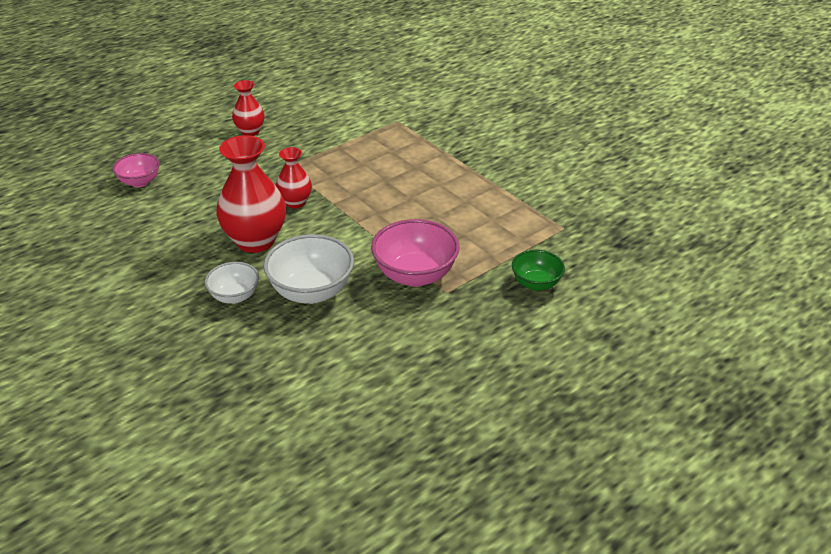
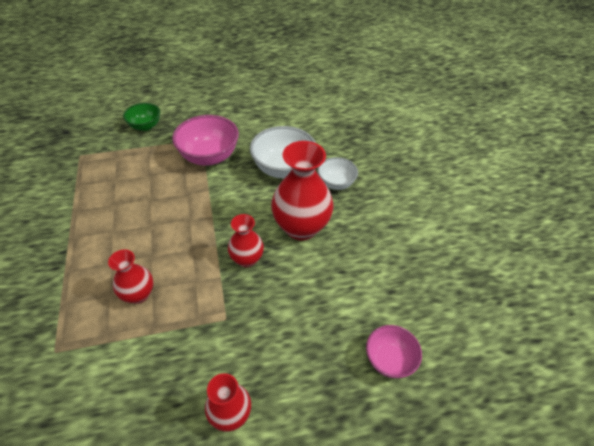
camera: 155 degrees left, 10 degrees up
(370, 158) = (138, 294): none -> red vase

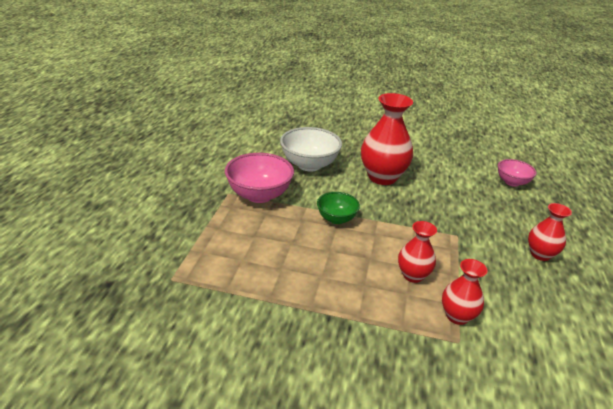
camera: 65 degrees left, 15 degrees down
(145, 126) = (168, 221): green bowl -> green bowl (336, 219)
(247, 259) = (401, 210): red vase -> red vase (457, 316)
(336, 183) = (345, 149): white bowl -> none

